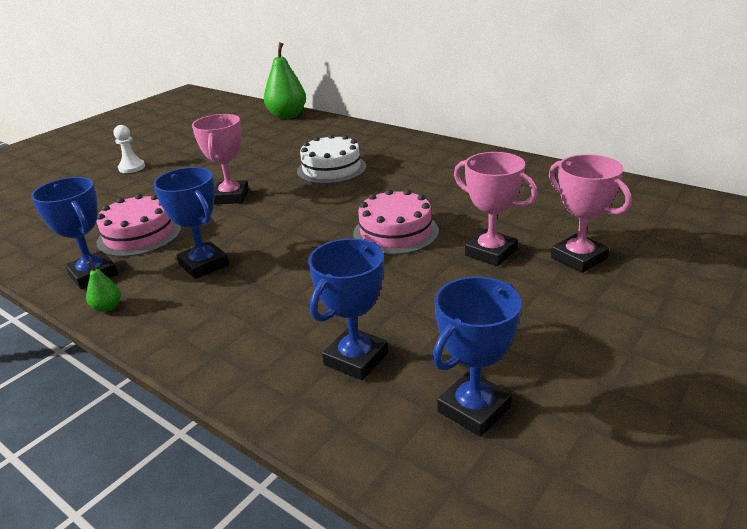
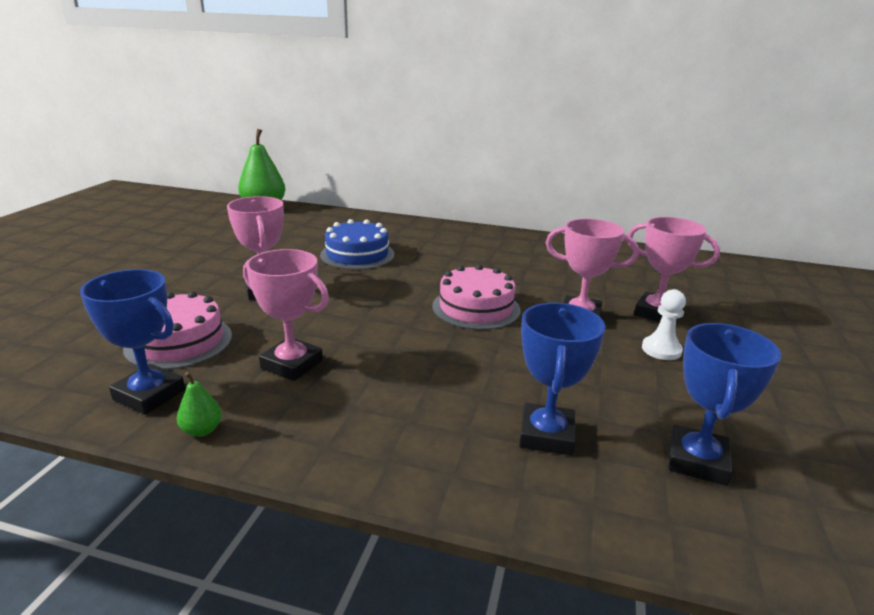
camera: 25 degrees left, 5 degrees down
(132, 168) = (107, 269): white pawn -> white pawn (661, 350)
(204, 265) = (292, 364): blue trophy -> pink trophy
(331, 169) = (357, 255): white cake -> blue cake

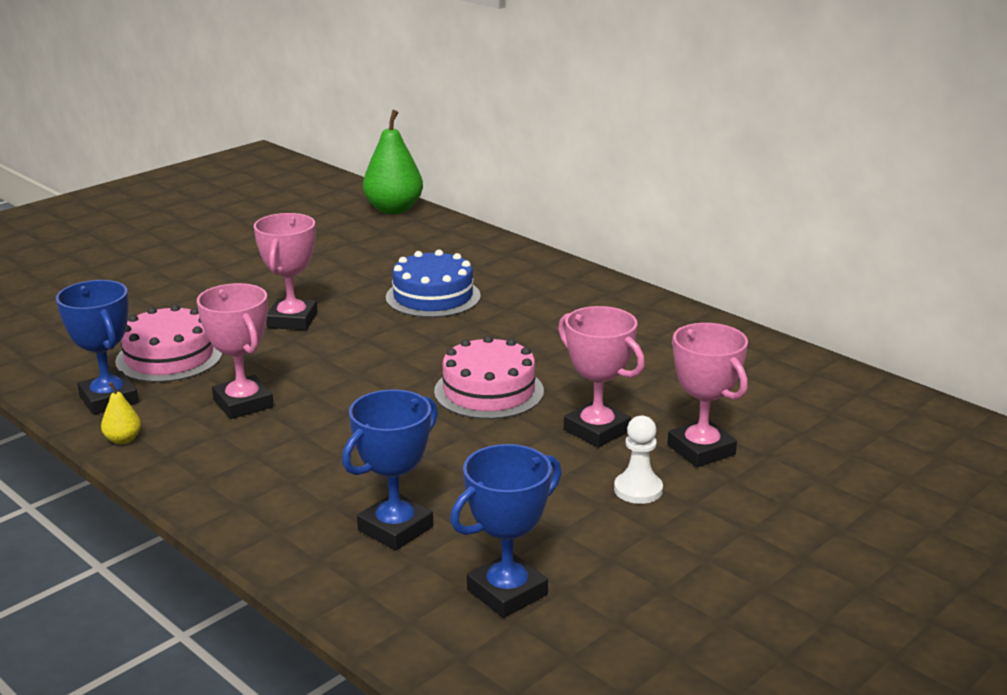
camera: 30 degrees right, 0 degrees up
(202, 430) = (123, 439): green pear -> yellow pear

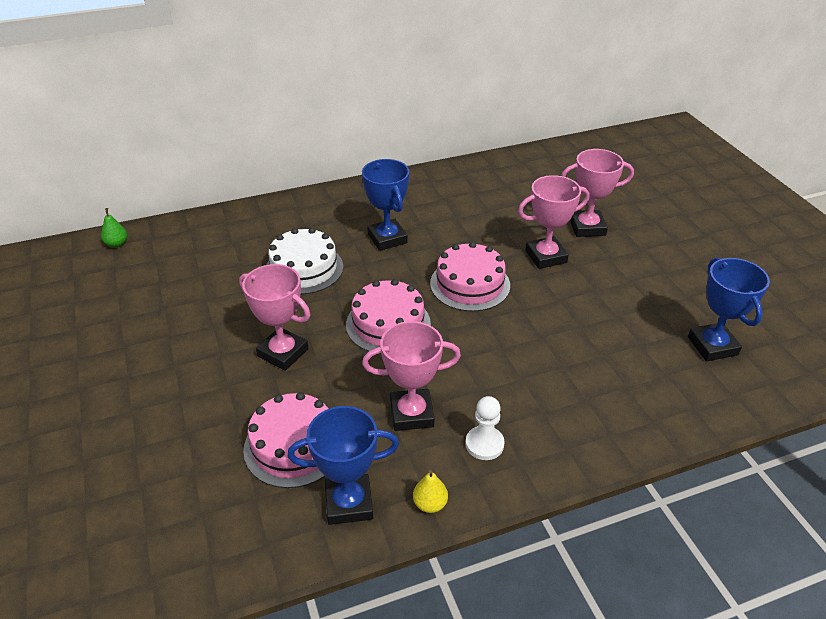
camera: 65 degrees left, 15 degrees up
(376, 360) = (388, 324): none -> pink cake
(393, 209) = (117, 244): green pear -> green pear, size x0.45
(395, 528) = (627, 374): blue trophy -> blue trophy (387, 238)
(433, 297) = (304, 268): blue cake -> white cake
(638, 490) = (620, 263): white pawn -> white pawn (484, 444)

